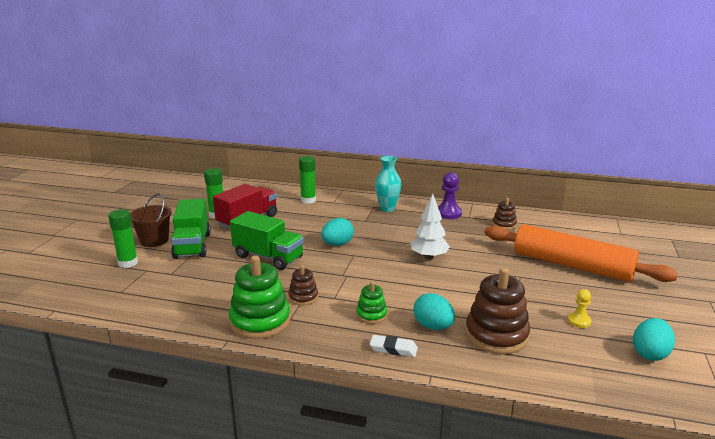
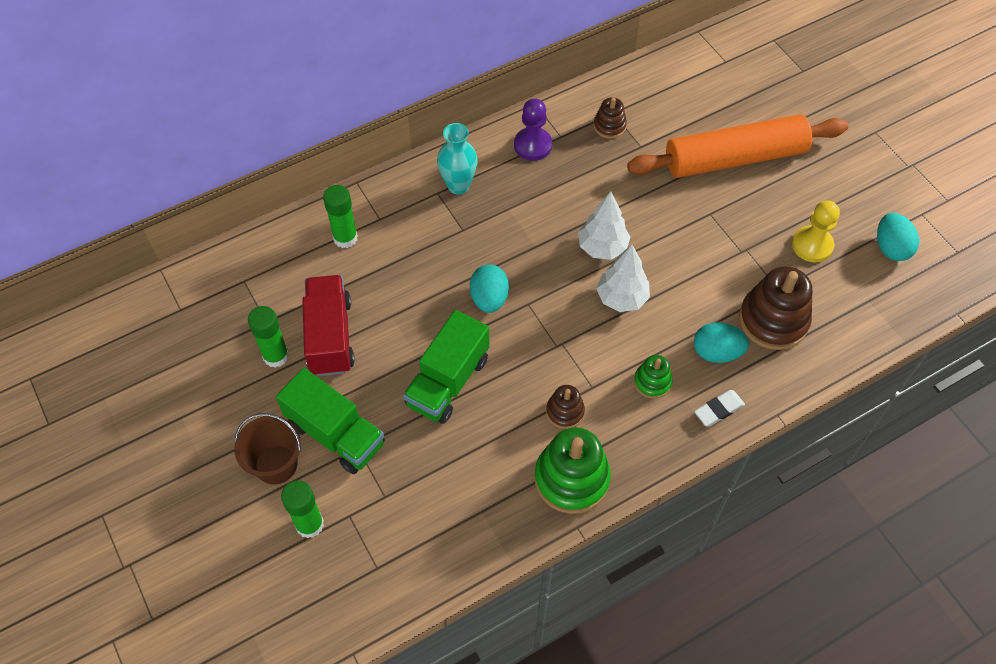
camera: 45 degrees left, 35 degrees up
(268, 257) = (448, 381): green truck -> green truck turned 135 degrees clockwise
(409, 278) = (621, 298): none -> white tree
(579, 321) = (812, 245): yellow pawn -> yellow pawn, size x1.65

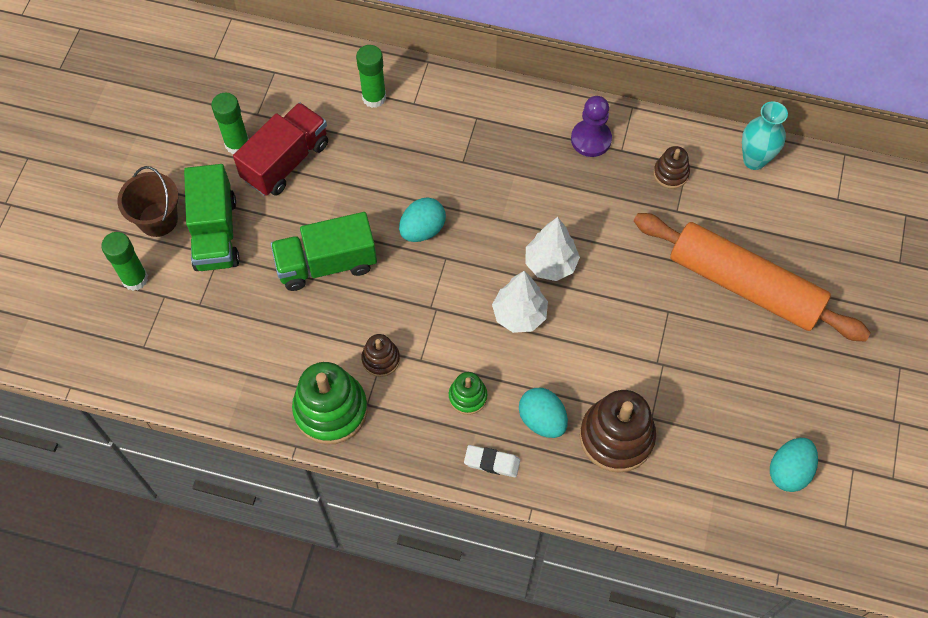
camera: 45 degrees right, 5 degrees up
(458, 185) = (498, 125): turquoise vase -> turquoise vase (754, 160)
(812, 245) = (722, 409): yellow pawn -> none

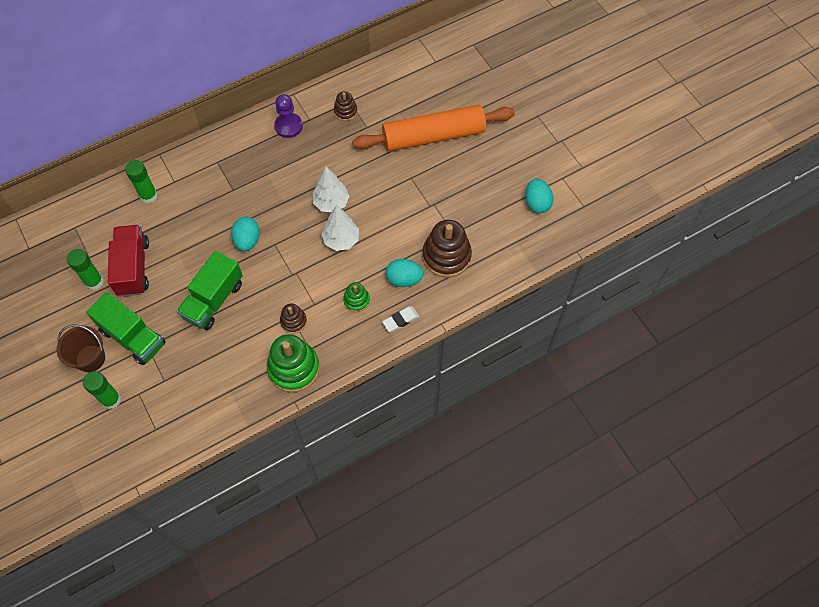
camera: 45 degrees left, 0 degrees up
(754, 160) = (379, 73): turquoise vase -> none

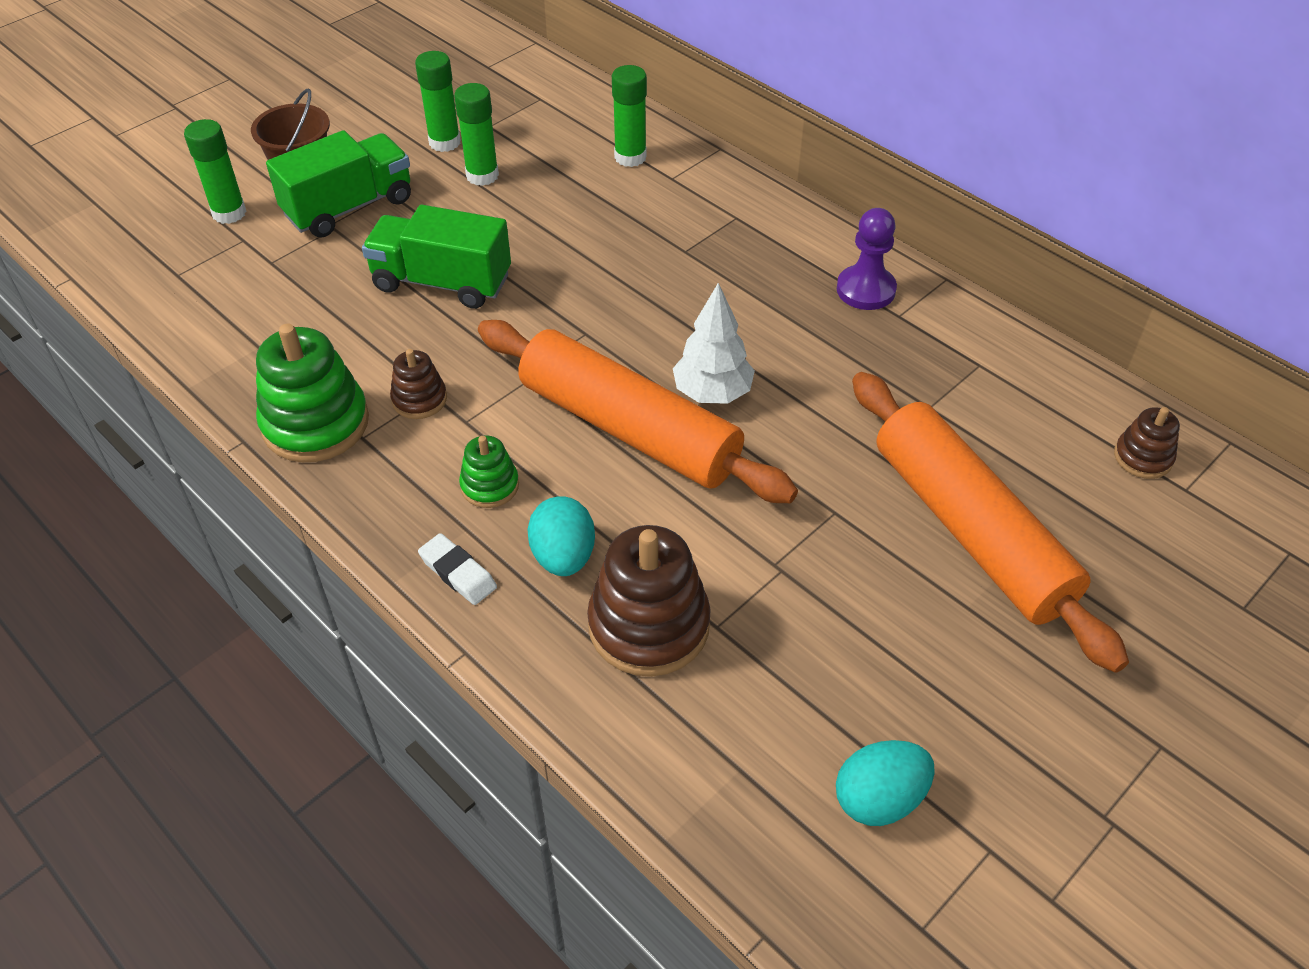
camera: 75 degrees right, 15 degrees down
(133, 268) = (482, 175): red truck -> green glue stick
(133, 337) = (349, 207): green truck -> green truck turned 150 degrees counterclockwise
(247, 240) = (581, 295): turquoise egg -> none
(341, 240) = (628, 429): white tree -> orange rolling pin
(345, 111) = (950, 364): brown stacking toy -> brown stacking toy (1143, 457)

